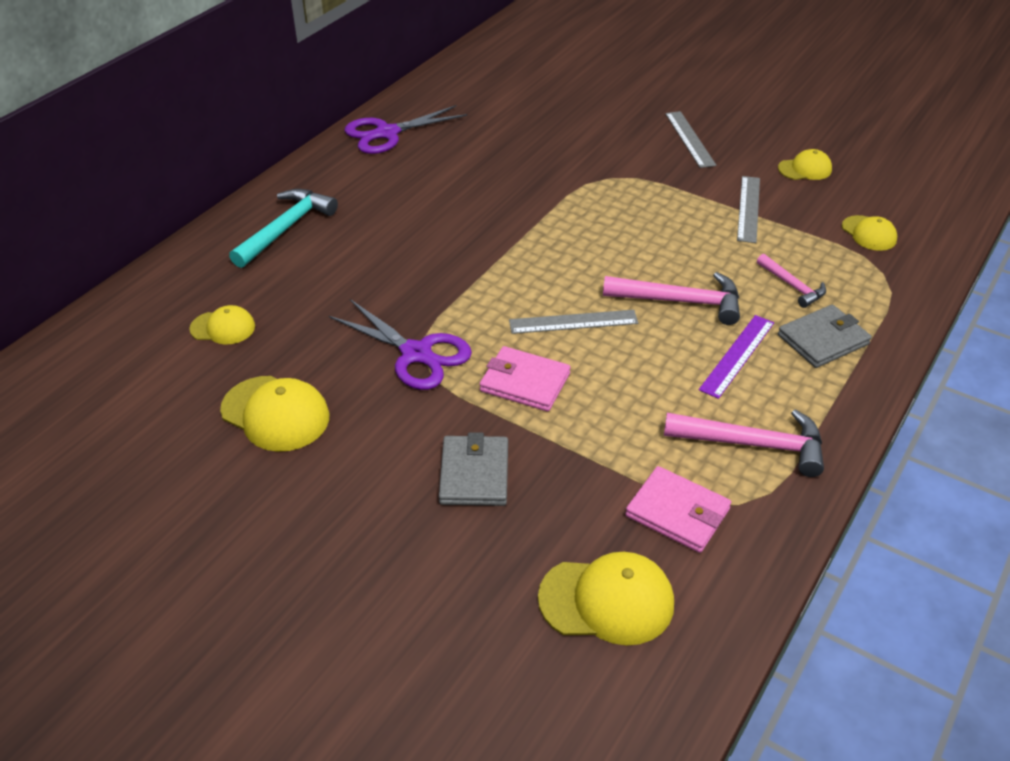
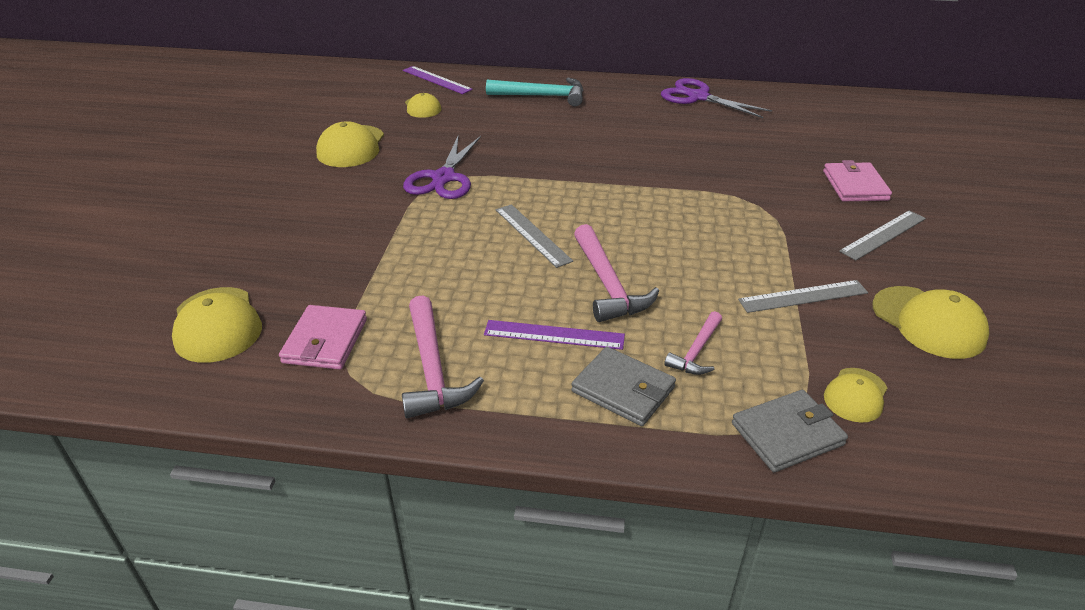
camera: 65 degrees right, 5 degrees down
(155, 296) = (437, 80): none -> purple ruler
(474, 474) = (328, 234): grey wallet -> grey wallet (787, 434)
(525, 382) = (441, 230): pink wallet -> pink wallet (855, 185)
(805, 169) = (928, 322): yellow cap -> yellow cap, size x1.64

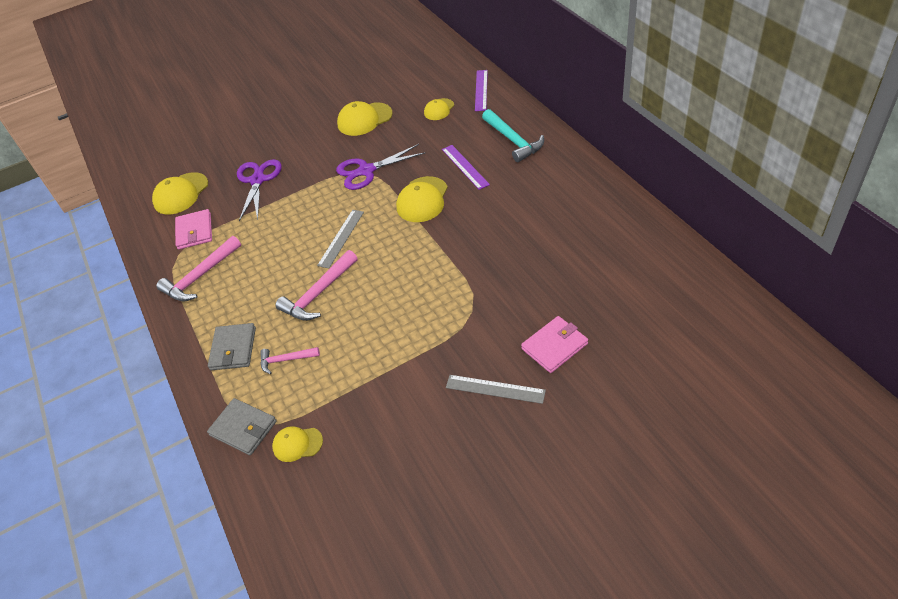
camera: 60 degrees right, 10 degrees up
(325, 341) = (194, 231): pink wallet -> pink wallet turned 75 degrees counterclockwise
(554, 335) = (257, 300): purple ruler -> purple ruler (465, 167)
(698, 97) = (605, 204): purple scissors -> purple scissors (258, 180)
(803, 296) = (379, 380): grey ruler -> none
(928, 322) = (401, 452): yellow cap -> yellow cap (422, 200)

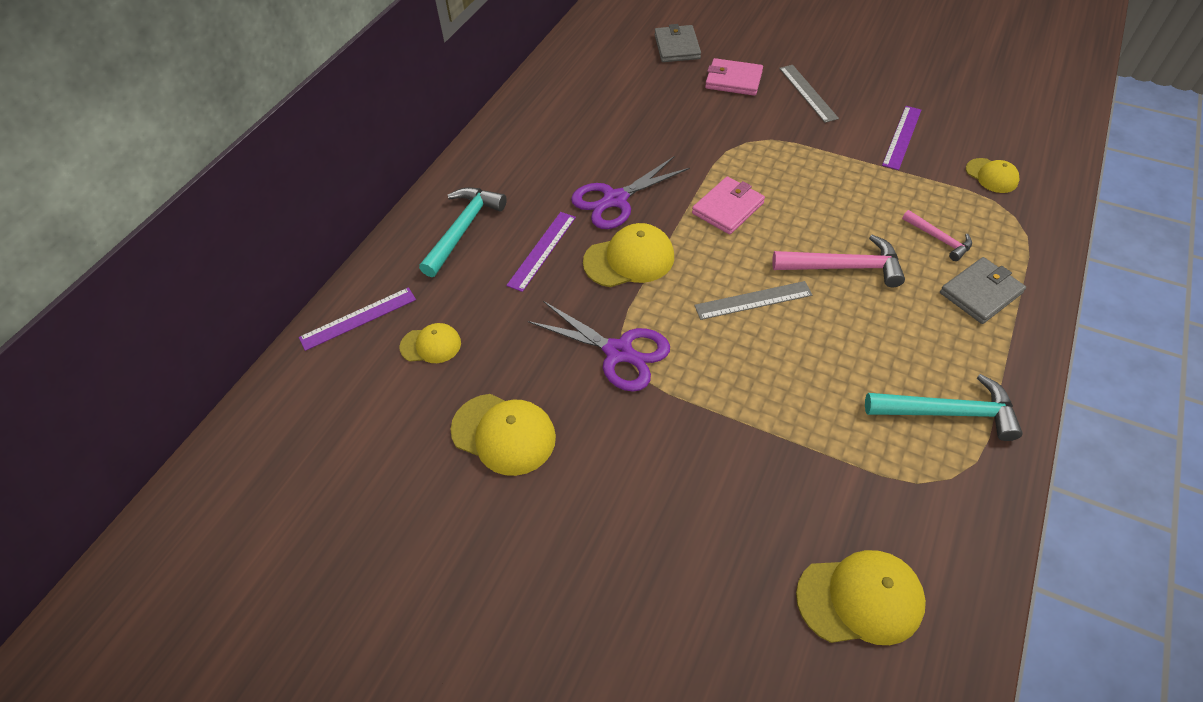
camera: 130 degrees left, 5 degrees up
(194, 231) = (899, 494): pink wallet -> pink wallet (727, 208)
(200, 277) = (948, 412): pink hammer -> turquoise hammer
(243, 428) = (1029, 221): grey wallet -> grey wallet (677, 47)
(258, 180) = (738, 490): purple scissors -> purple scissors (615, 200)
(388, 416) = (901, 137): none -> purple ruler

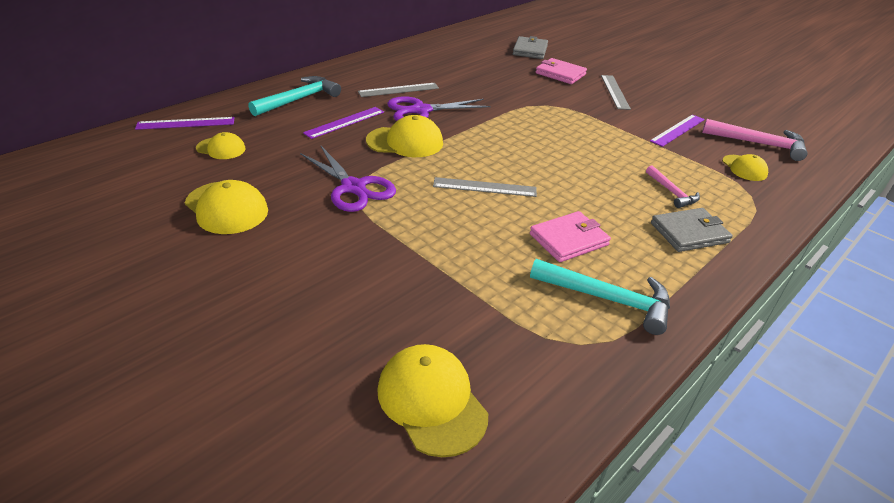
camera: 15 degrees right, 15 degrees down
(568, 172) = (398, 90): none -> grey ruler
(727, 208) = (504, 134): pink wallet -> pink wallet (568, 239)
(844, 267) = (576, 188): pink hammer -> pink hammer (759, 144)
(860, 599) = (431, 401): yellow cap -> yellow cap turned 135 degrees counterclockwise

